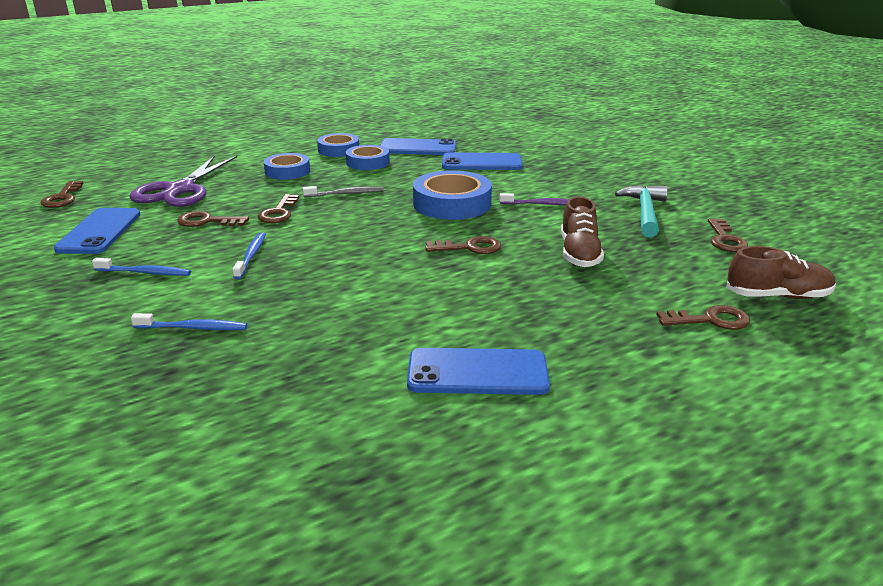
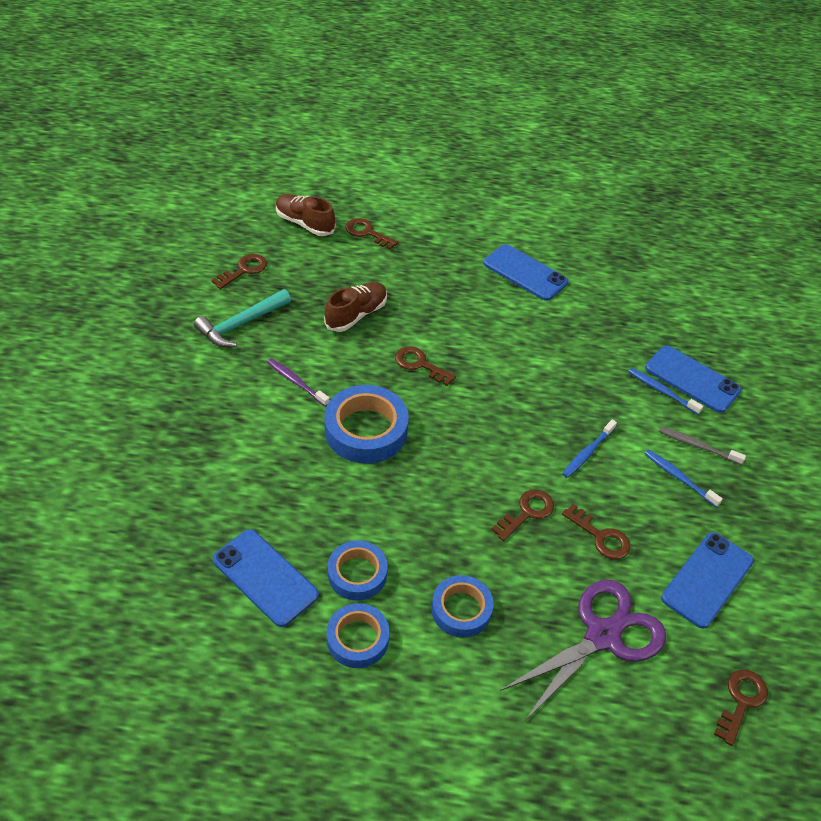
camera: 145 degrees left, 20 degrees up
(345, 194) = (440, 511): grey toothbrush -> grey toothbrush (697, 446)
(481, 163) = (246, 490): blue phone -> blue phone (692, 379)

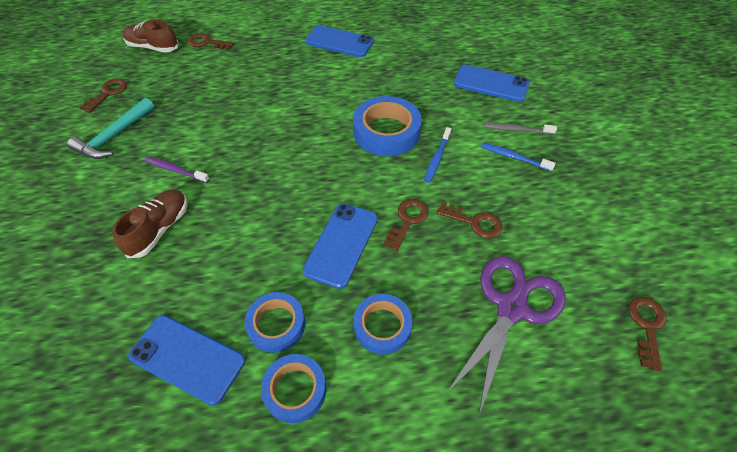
camera: 15 degrees left, 5 degrees up
(356, 315) = (214, 104): brown shoe -> brown shoe (159, 229)
(366, 430) = (248, 193): blue tape -> blue tape (386, 132)
(420, 365) = (279, 128): brown key -> none
(661, 391) = (473, 97): blue toothbrush -> none
(707, 579) = (571, 230): blue phone -> blue phone (341, 244)

